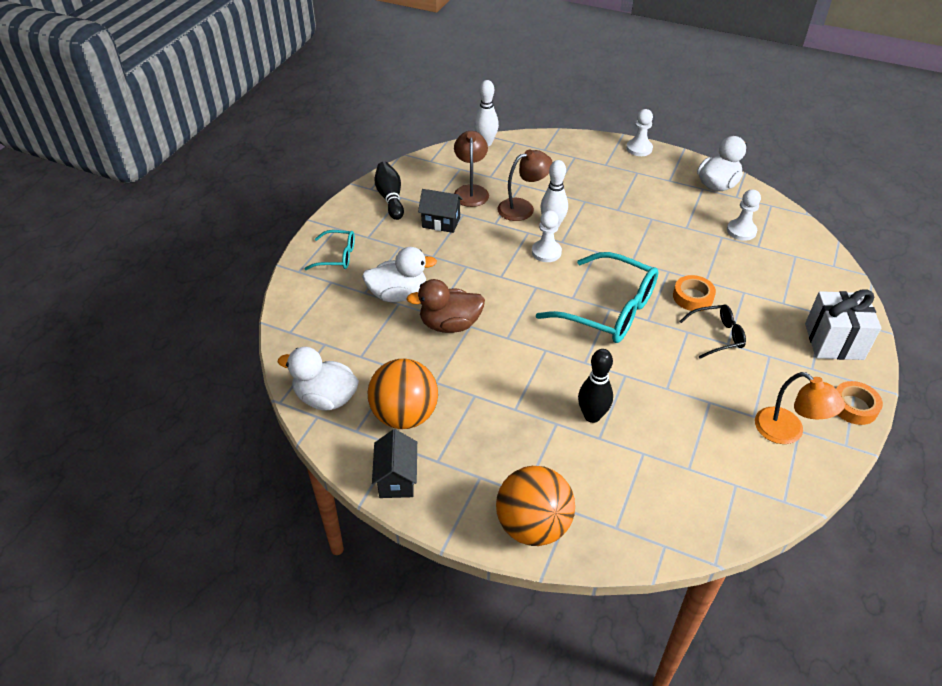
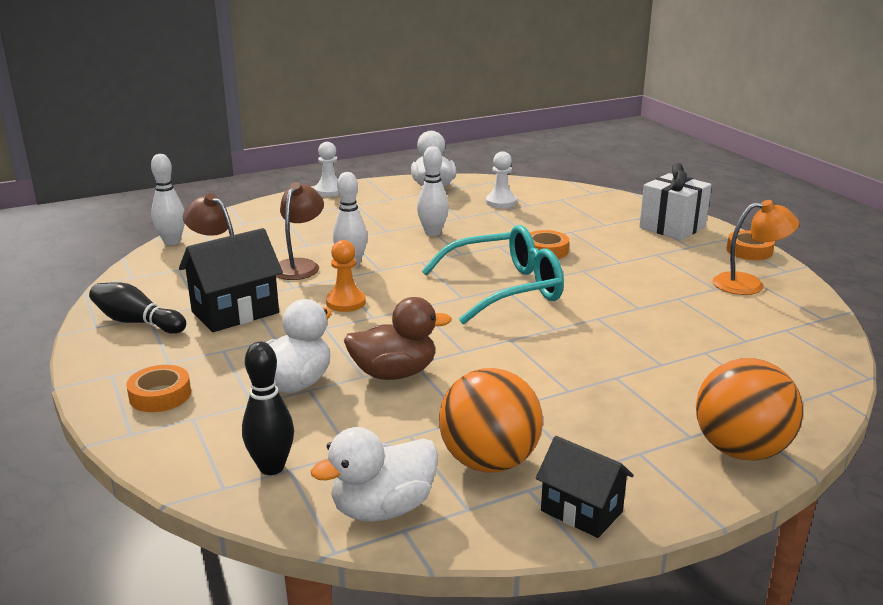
camera: 50 degrees left, 20 degrees down
(337, 256) = (160, 395): turquoise glasses -> orange tape
(441, 222) = (235, 312): black house -> black house, size x1.53
(450, 324) = (394, 373): brown duck -> brown duck turned 135 degrees counterclockwise
(503, 255) = (346, 302): none -> orange pawn
(546, 252) = (381, 282): white pawn -> none
(592, 416) = (629, 355): black bowling pin -> black bowling pin (271, 467)
(644, 230) = (432, 233): none -> white bowling pin
(717, 335) = (605, 261): black glasses -> none

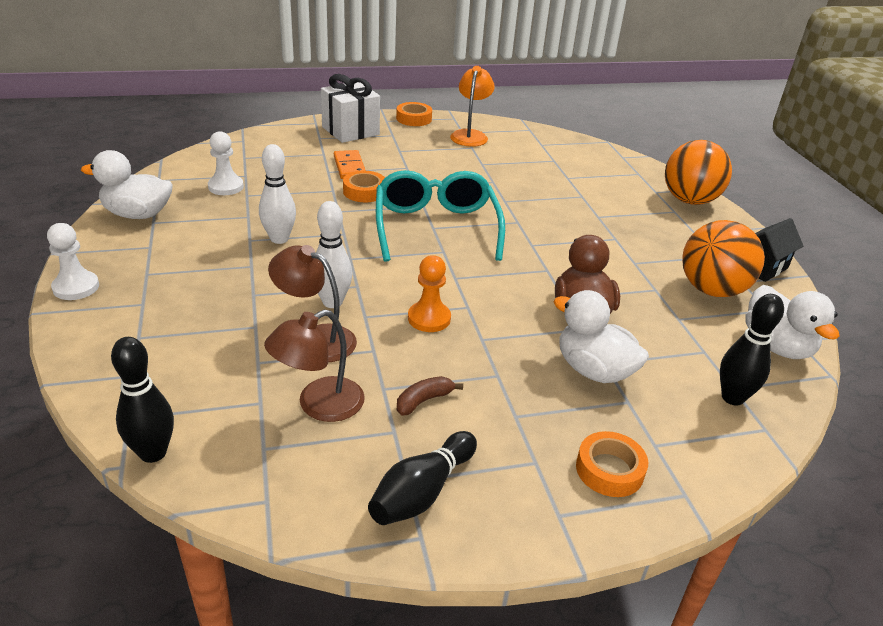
camera: 80 degrees left, 10 degrees up
(172, 242) = (153, 453): white bowling pin -> black bowling pin
(235, 312) = (424, 401): black house -> brown banana
(590, 238) = (349, 167): none -> orange domino

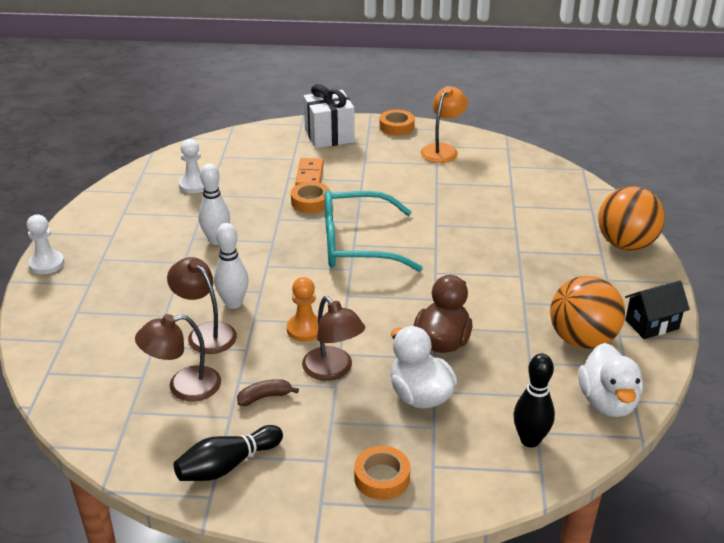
camera: 20 degrees right, 0 degrees up
(138, 214) = (114, 204): white duck -> none
(153, 453) = (54, 401): black bowling pin -> none
(436, 227) = (356, 244): turquoise glasses -> turquoise glasses turned 105 degrees counterclockwise
(485, 358) = (333, 370): none -> brown lamp

